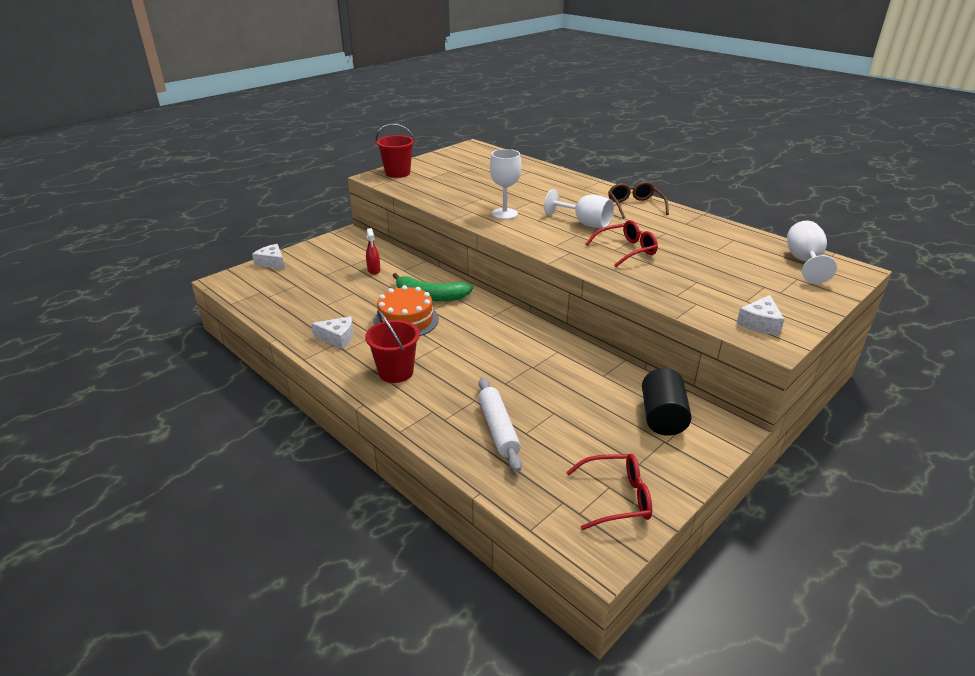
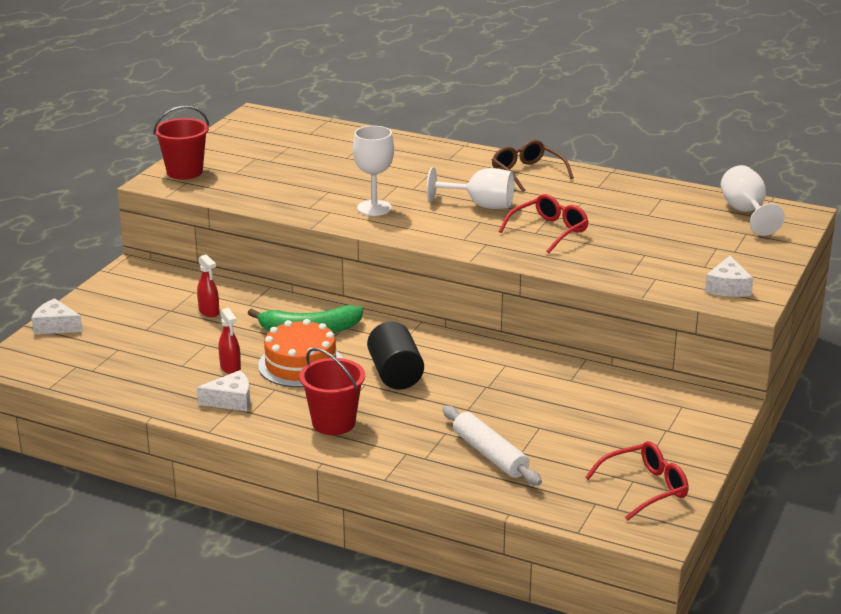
camera: 20 degrees left, 5 degrees down
(356, 313) = (230, 368): none -> red spray bottle
(662, 417) = (653, 408): black cylinder -> black cylinder (395, 374)

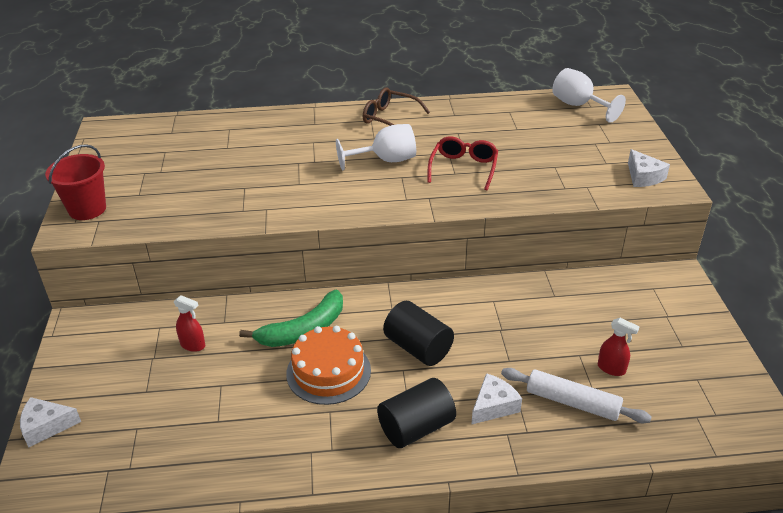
camera: 30 degrees left, 10 degrees up
(230, 368) = (268, 404): red spray bottle -> red spray bottle (611, 369)
(231, 400) = (301, 444): white cheese -> white cheese (493, 406)
(333, 423) = (416, 428): red bucket -> black cylinder
(374, 208) = (301, 192): white goblet -> none
(645, 488) = (713, 382): red glasses -> none

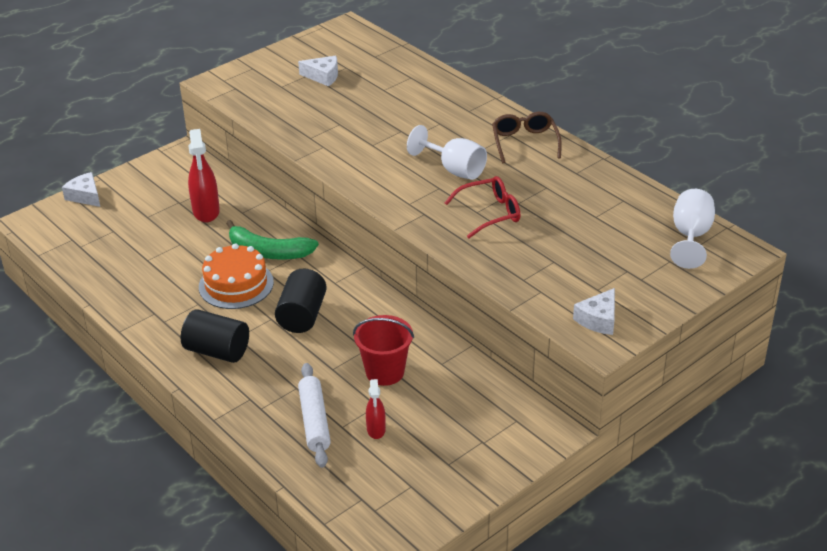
camera: 55 degrees right, 0 degrees up
(87, 209) = (242, 77): red bucket -> red bucket (385, 372)
(193, 345) = (206, 212): red spray bottle -> red spray bottle, size x1.74
(493, 406) = (273, 380): white cheese -> white cheese (323, 76)

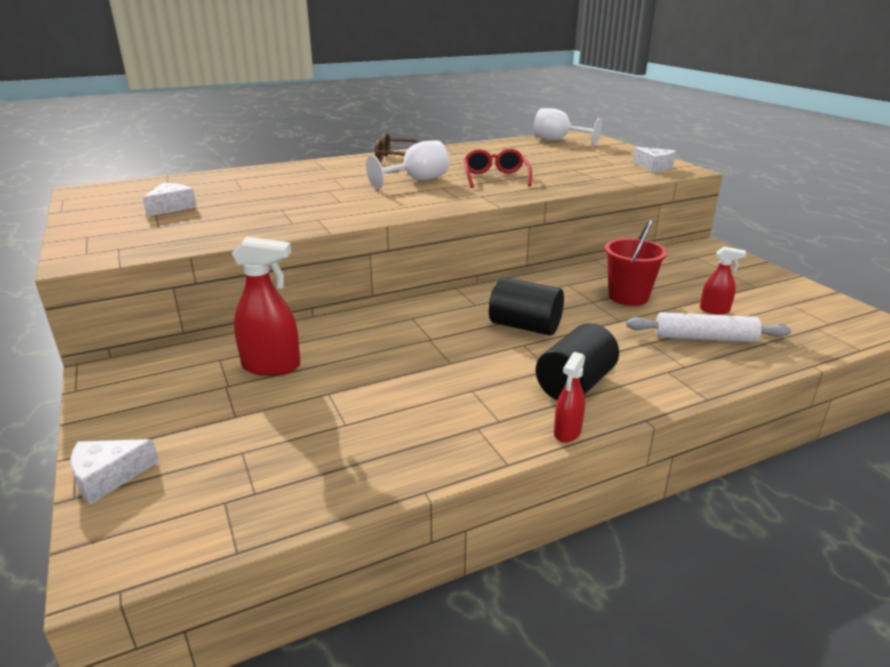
camera: 75 degrees left, 10 degrees down
(156, 352) = (567, 432): none -> red spray bottle
(236, 284) = (446, 360): orange cake -> none
(268, 252) = (394, 333): green banana -> none

